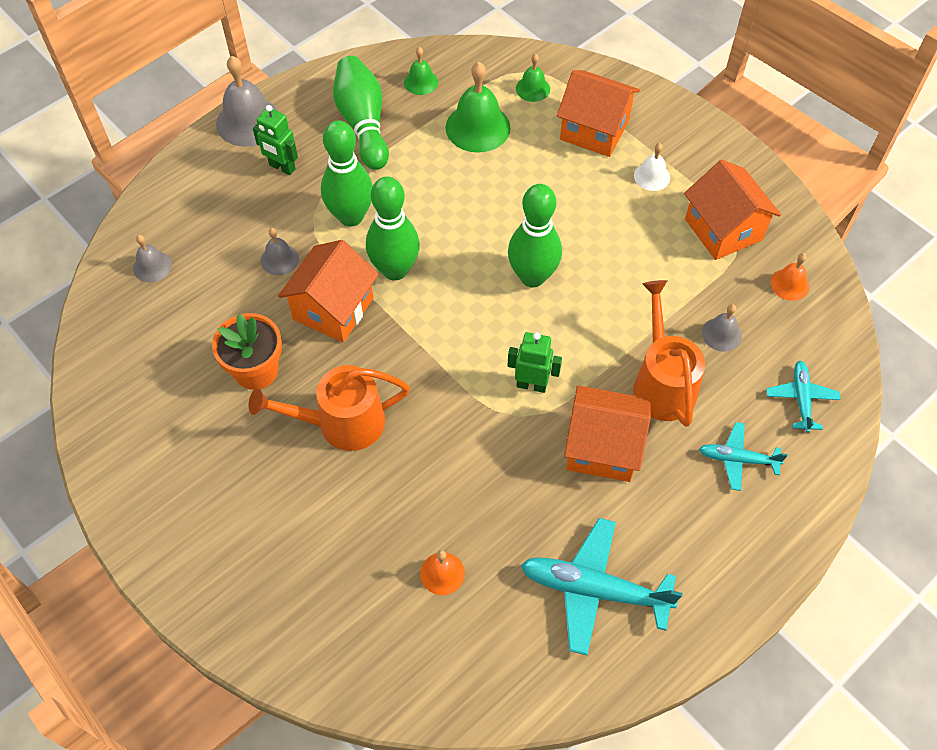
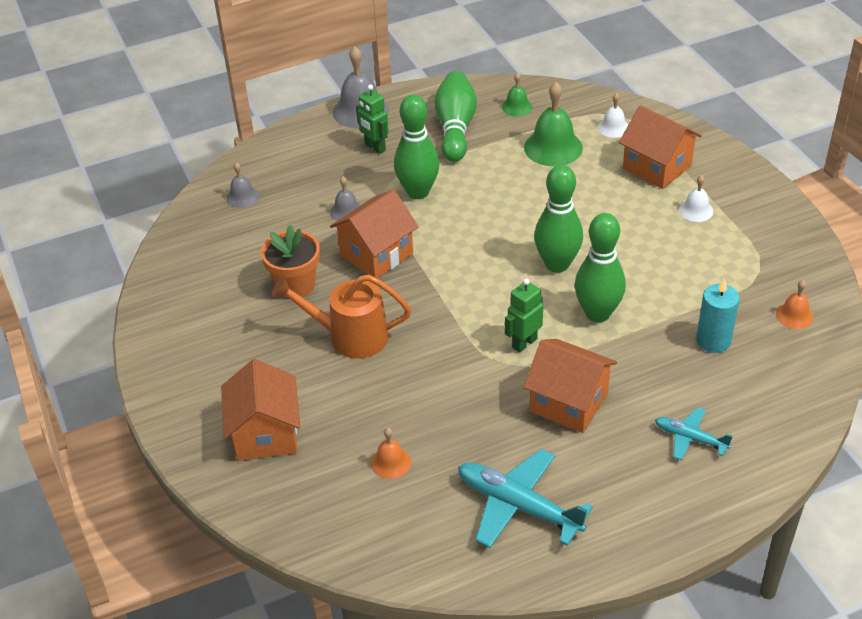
camera: 20 degrees right, 15 degrees down
(395, 270) = (439, 236): green bowling pin -> green bowling pin (597, 313)
(531, 385) = (524, 343): green robot -> green robot turned 75 degrees counterclockwise
(532, 88) = (613, 127): green bell -> white bell
(662, 382) = (642, 365): orange watering can -> none
(721, 334) = (713, 340): grey bell -> turquoise candle
(723, 229) = (747, 262): orange house -> orange house (265, 434)
(801, 399) = (770, 405): turquoise plane -> none

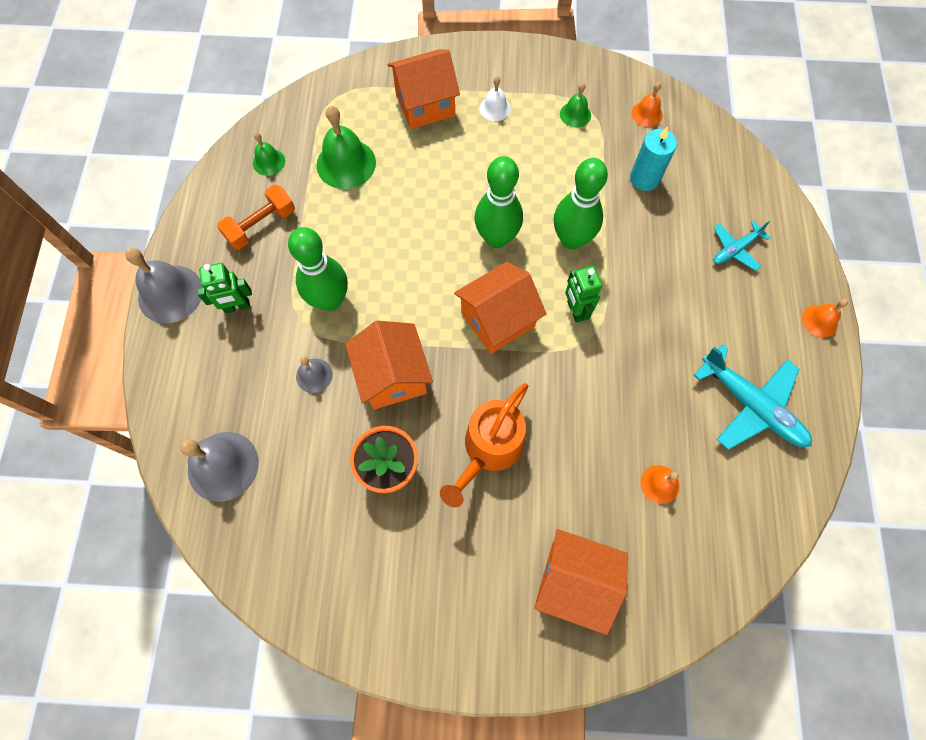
camera: 65 degrees left, 25 degrees up
(242, 197) = (223, 466): grey bell -> grey bell, size x1.84
(455, 128) = (261, 225): green bowling pin -> orange dumbbell
(519, 506) = (750, 405): turquoise plane -> turquoise plane turned 105 degrees counterclockwise
(569, 402) = (659, 312): orange house -> orange house (498, 319)
(613, 127) = (353, 107): white bell -> none
(660, 536) = (819, 321): none -> orange bell
(742, 265) = (575, 114): none -> green bell

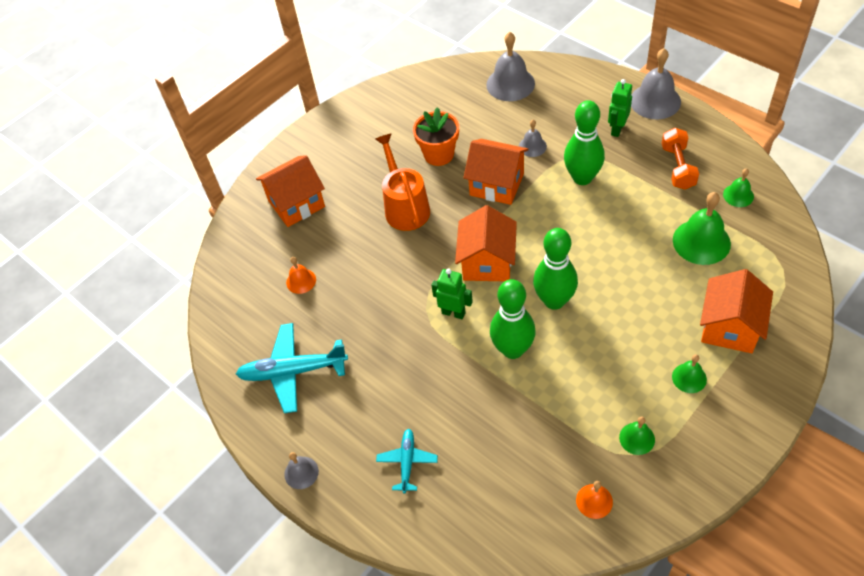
camera: 135 degrees right, 15 degrees down
(495, 108) = (689, 378): white bell -> green bell
(644, 178) = (526, 445): turquoise candle -> none
(819, 321) = (301, 472): orange bell -> grey bell

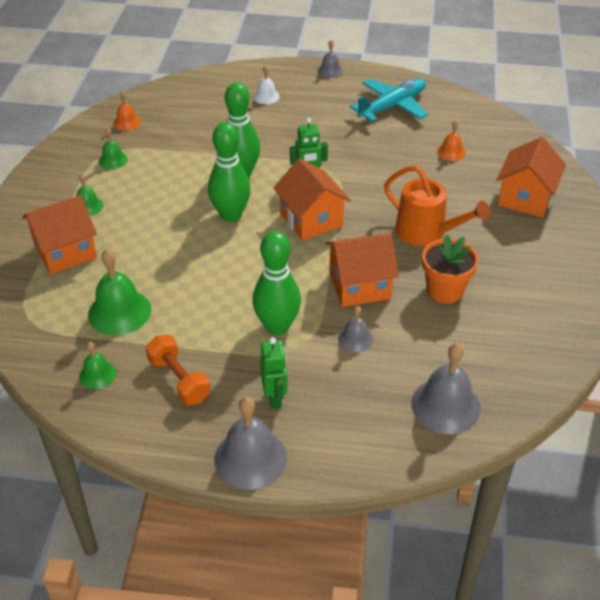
camera: 140 degrees right, 10 degrees down
(407, 462) = (266, 96): turquoise plane -> white bell
(729, 327) = (65, 252): orange house -> orange house turned 75 degrees clockwise

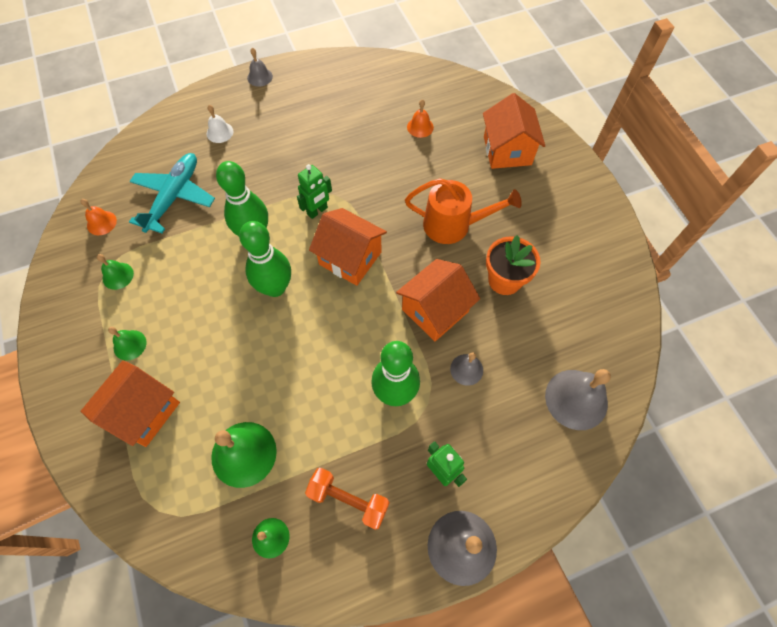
camera: 30 degrees left, 20 degrees up
(392, 107) = (340, 97): turquoise plane -> turquoise plane (174, 197)

